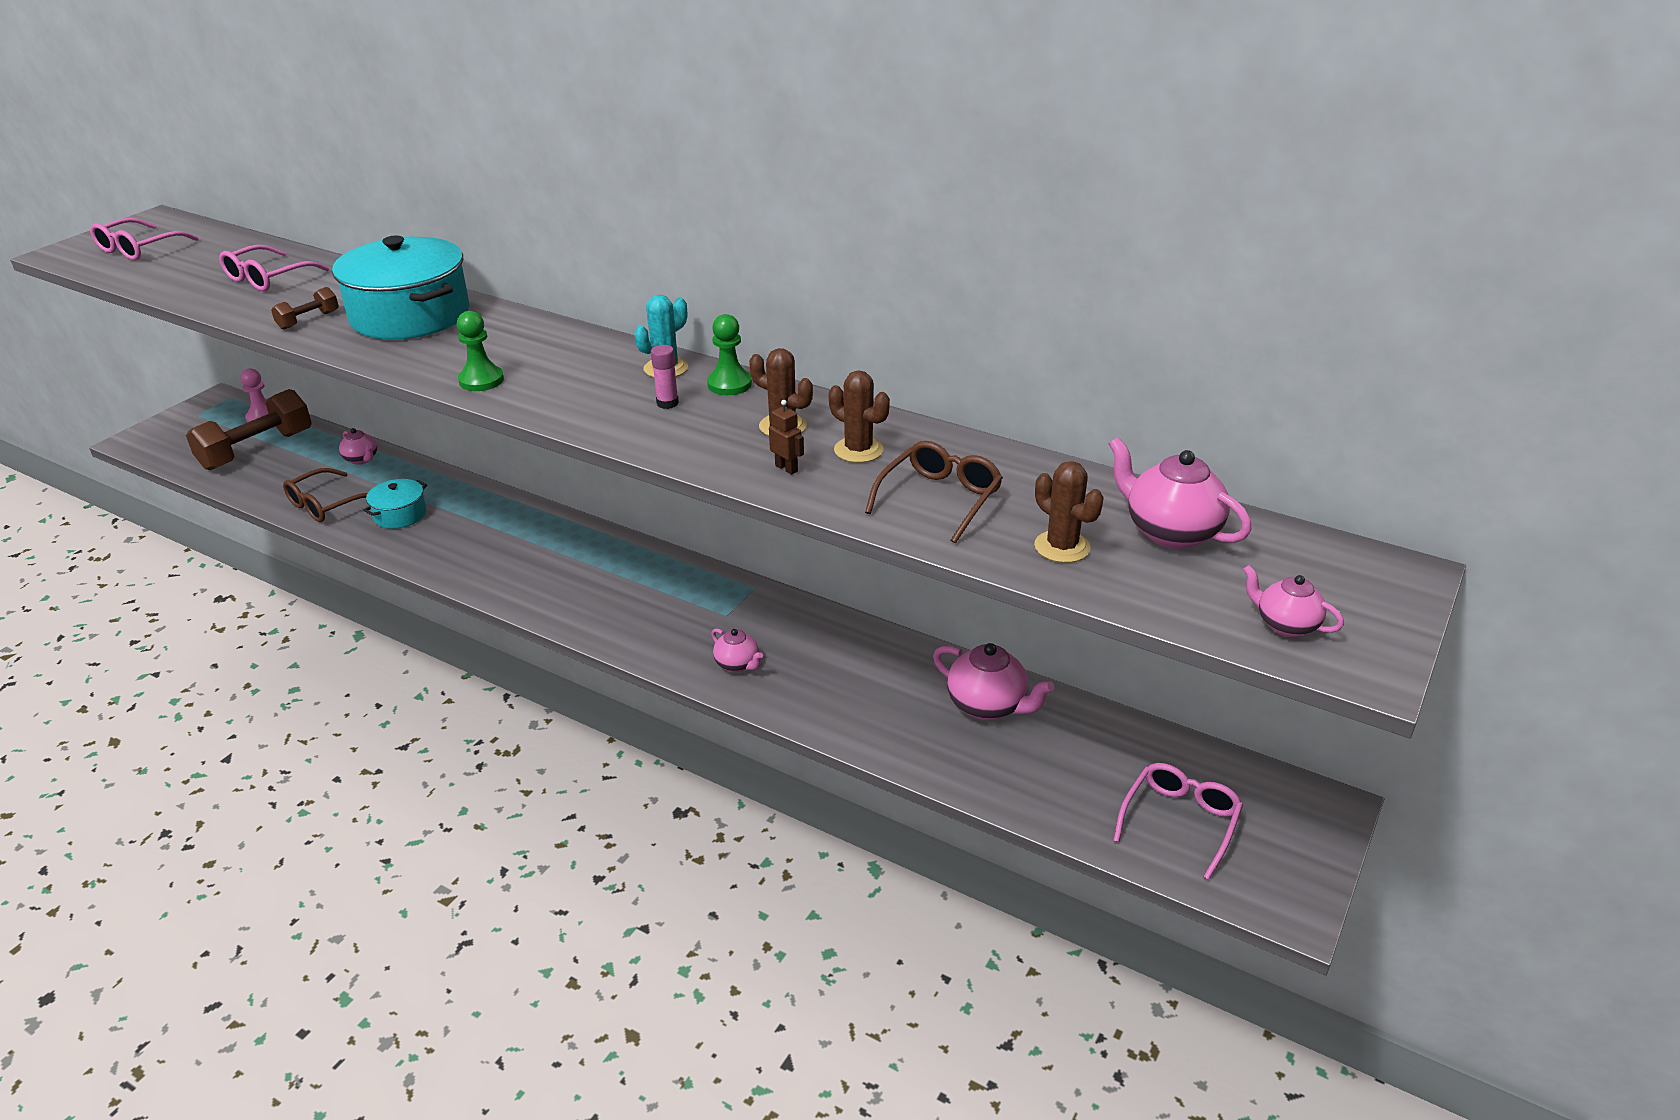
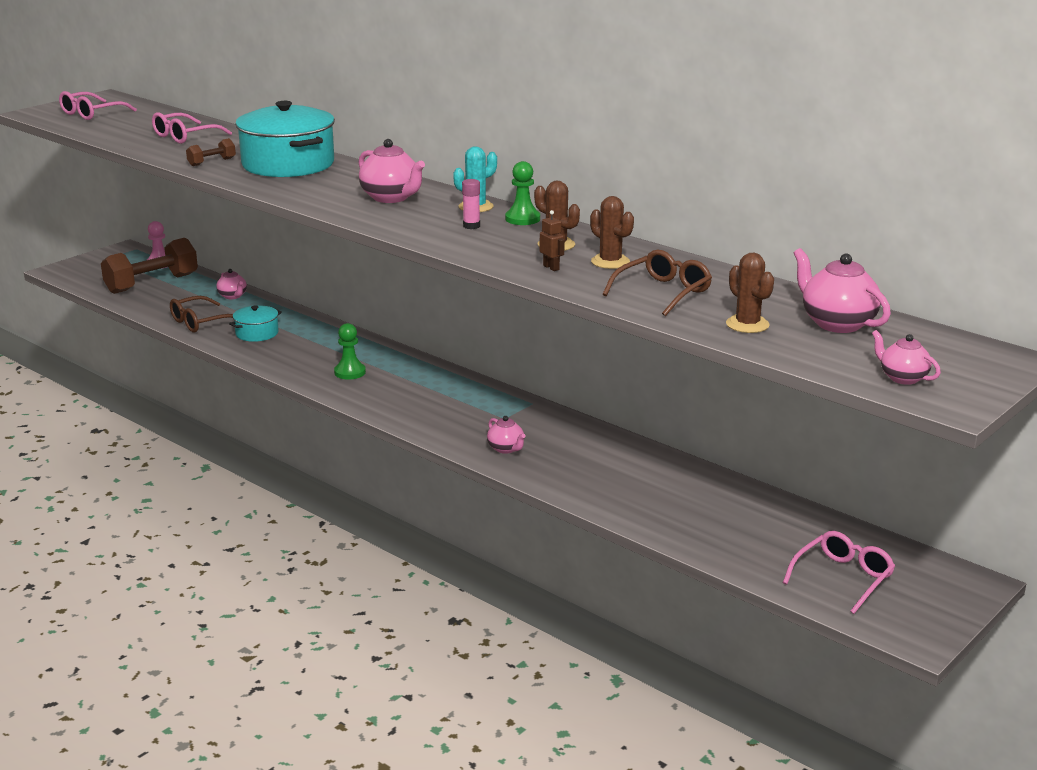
camera: 10 degrees right, 10 degrees down
(481, 380) = (334, 204): green pawn -> green pawn (350, 372)
(988, 706) = (705, 493): pink teapot -> pink teapot (391, 198)

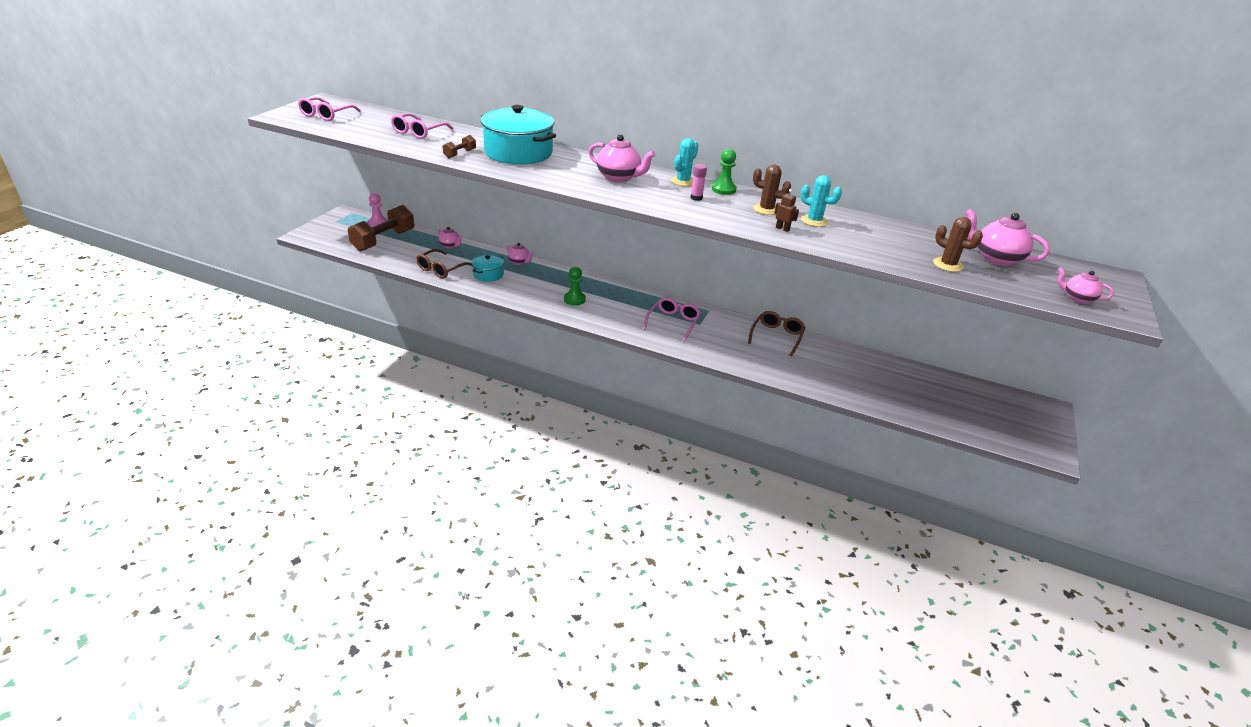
camera: 20 degrees left, 10 degrees up
(506, 449) = (718, 348): pink teapot -> pink teapot (519, 262)
(610, 262) = (814, 221): brown cactus -> turquoise cactus
(663, 292) = (871, 243): brown glasses -> brown glasses (777, 336)
(843, 578) = (980, 416): pink glasses -> pink glasses (673, 323)

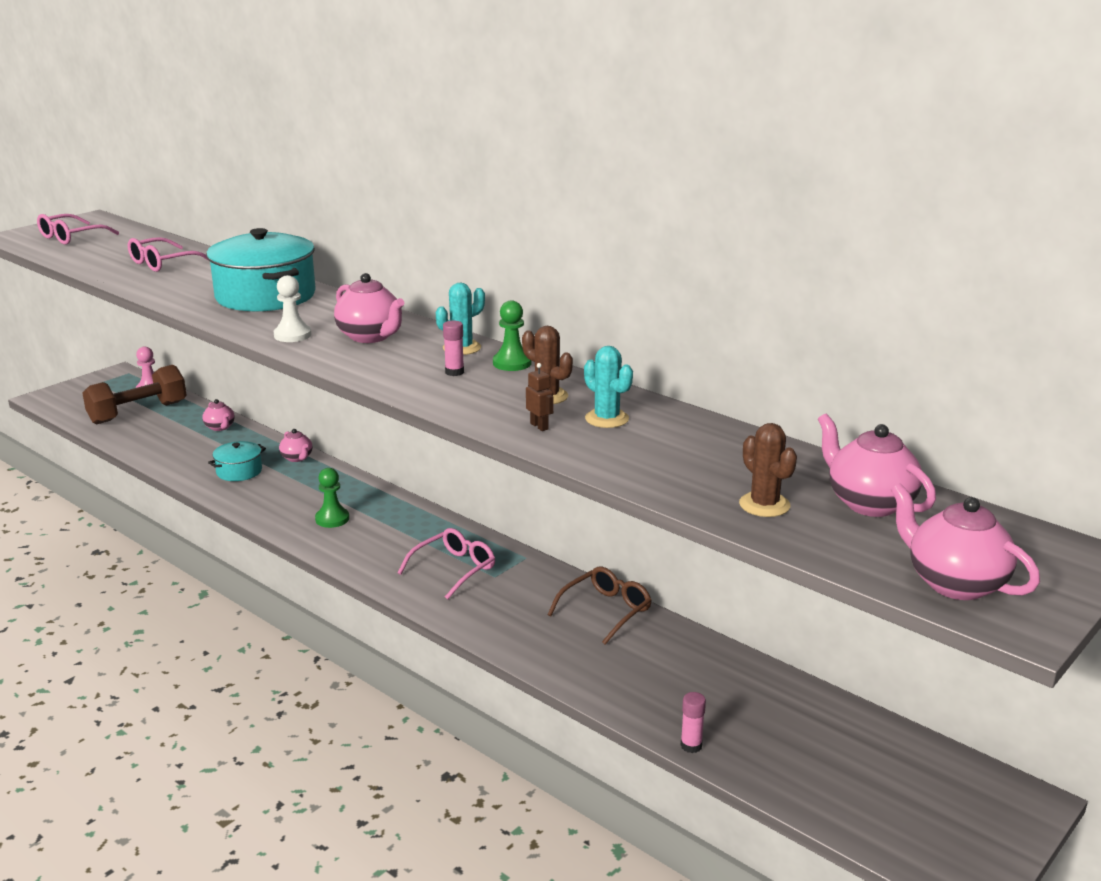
camera: 20 degrees right, 10 degrees down
(441, 269) = (181, 458): brown glasses -> none
(460, 154) = (184, 293): brown dumbbell -> none
(568, 179) = (292, 335): none -> white pawn
(876, 406) = (691, 745): none -> pink glue stick
(1077, 298) = (954, 583): pink teapot -> pink teapot, size x1.69

